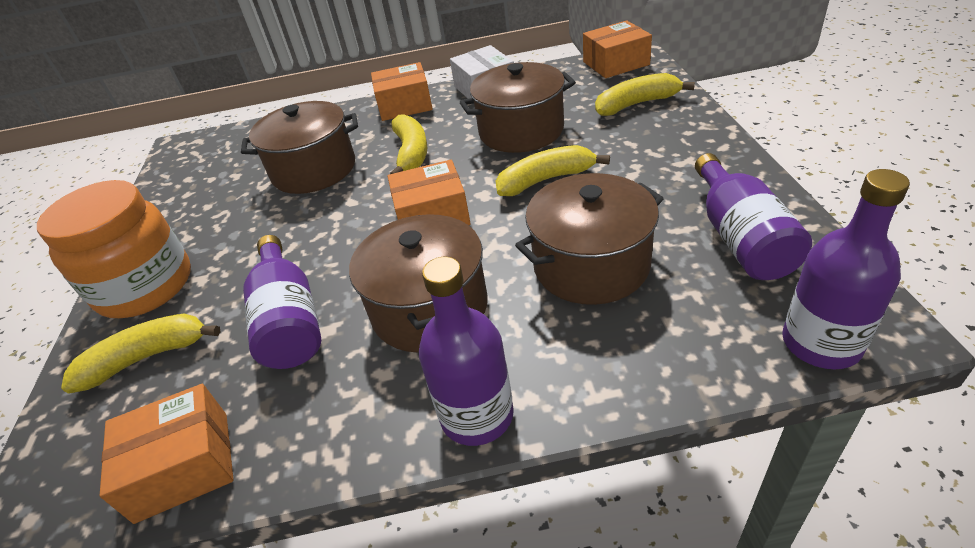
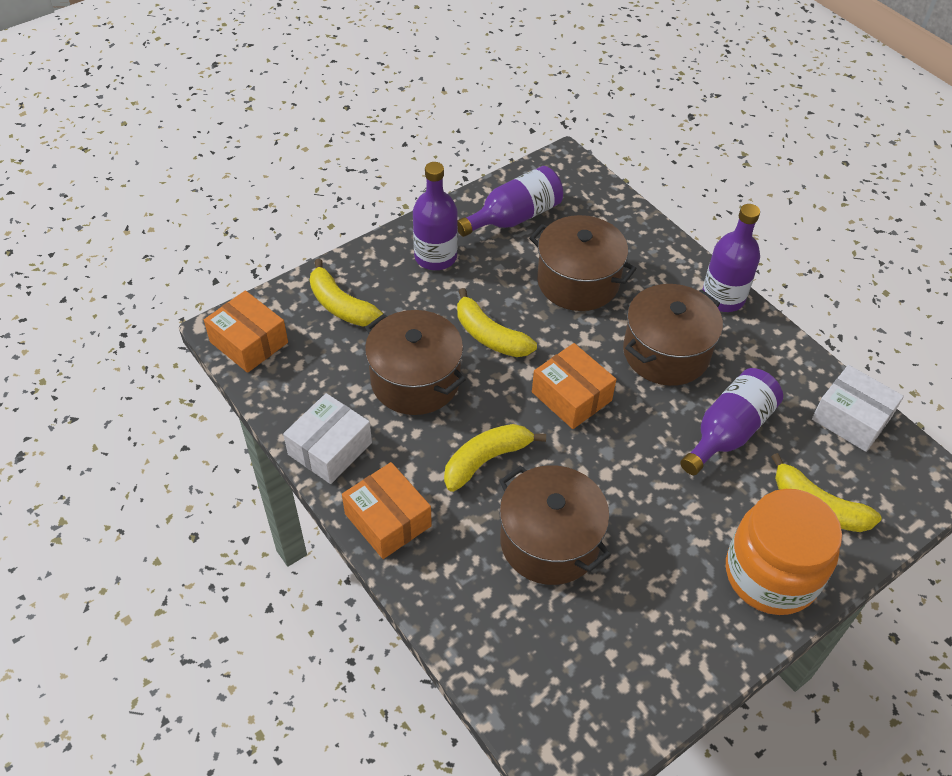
camera: 125 degrees left, 10 degrees up
(183, 466) = (851, 418): orange box -> white box
(821, 343) = (588, 180): purple bottle -> purple bottle (435, 257)

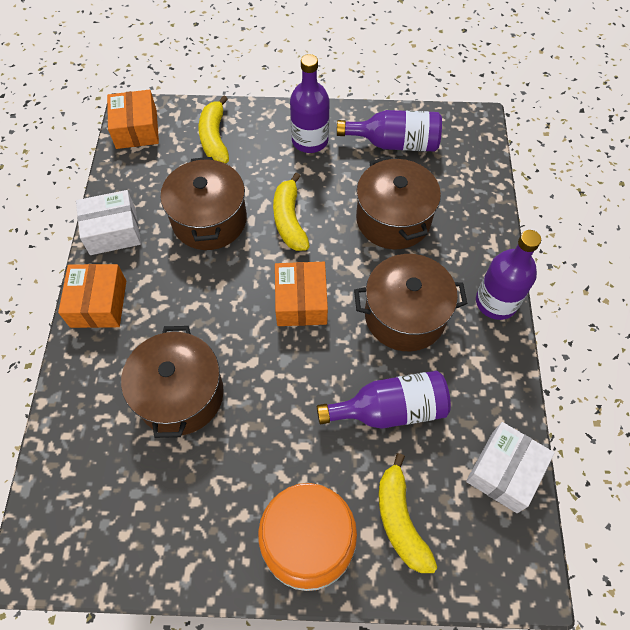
camera: 40 degrees right, 10 degrees up
(486, 460) = (198, 307): yellow banana -> none
(851, 418) = (504, 471): white box -> white box turned 45 degrees clockwise

